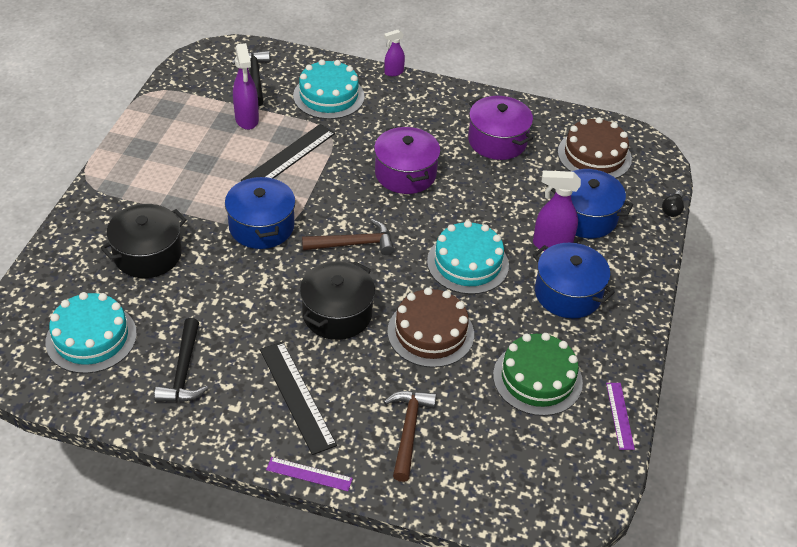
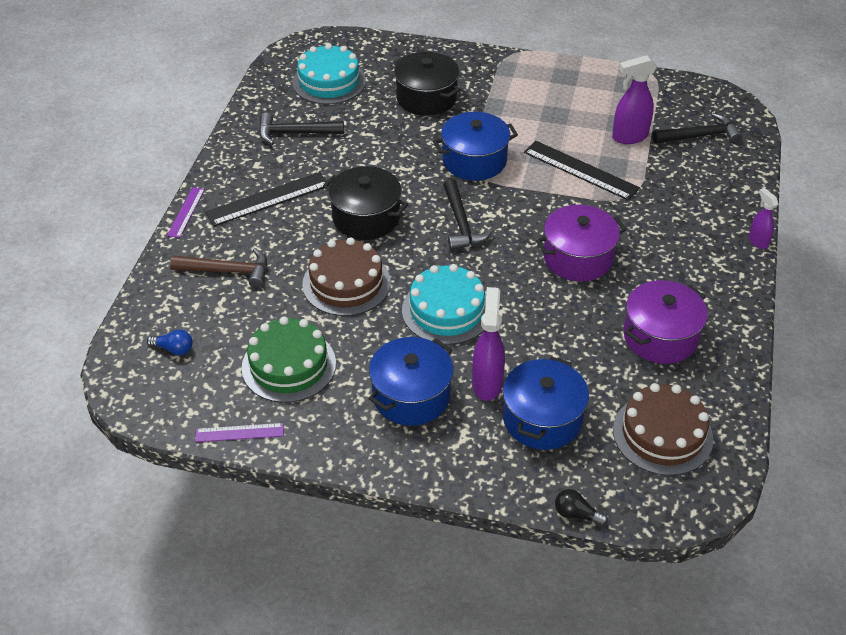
camera: 90 degrees right, 0 degrees up
(328, 96) = (691, 191): turquoise cake -> none
(354, 244) = (461, 224): brown hammer -> black hammer
(519, 474) = (174, 349): none -> blue light bulb

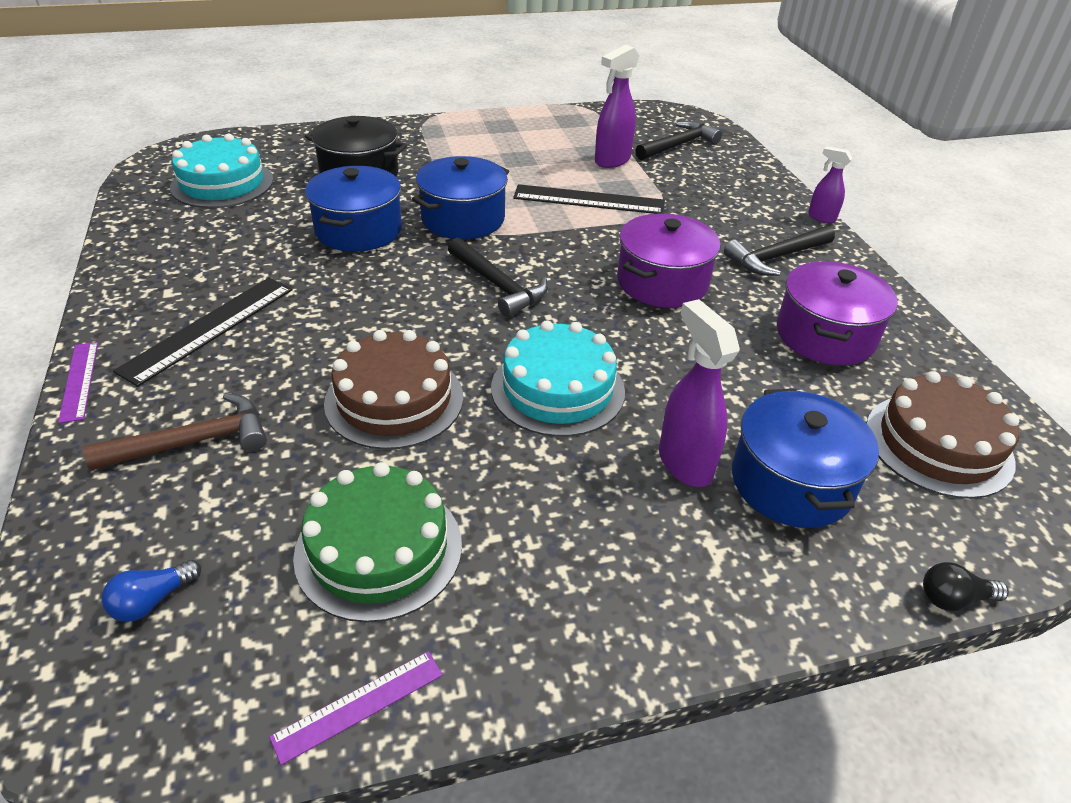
camera: 30 degrees left, 5 degrees down
(174, 349) = (152, 600): blue light bulb -> blue light bulb turned 150 degrees clockwise
(294, 133) = (205, 244): black hammer -> black hammer (776, 258)
(366, 217) = (368, 312): black pot -> none
(411, 395) = (598, 521): blue pot -> blue pot (358, 230)

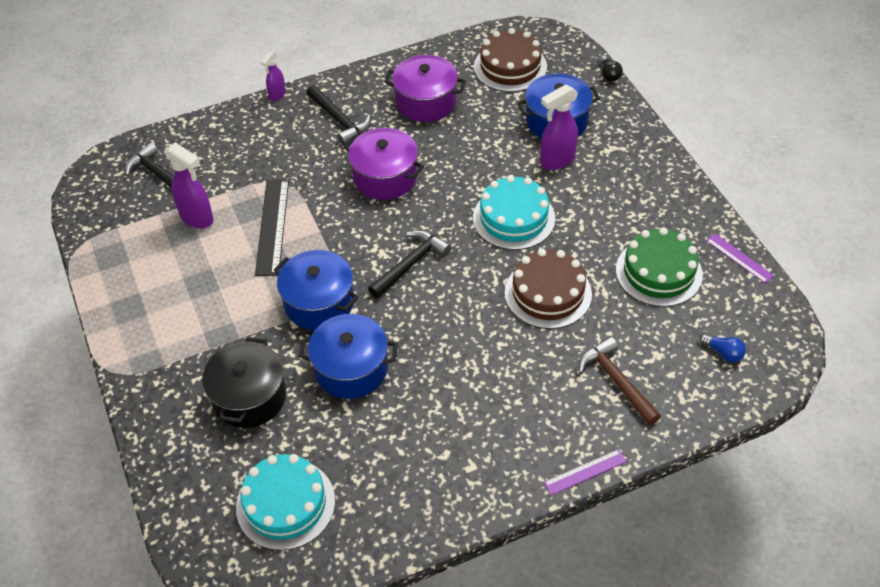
camera: 95 degrees left, 10 degrees up
(209, 328) = (507, 419): black ruler -> none

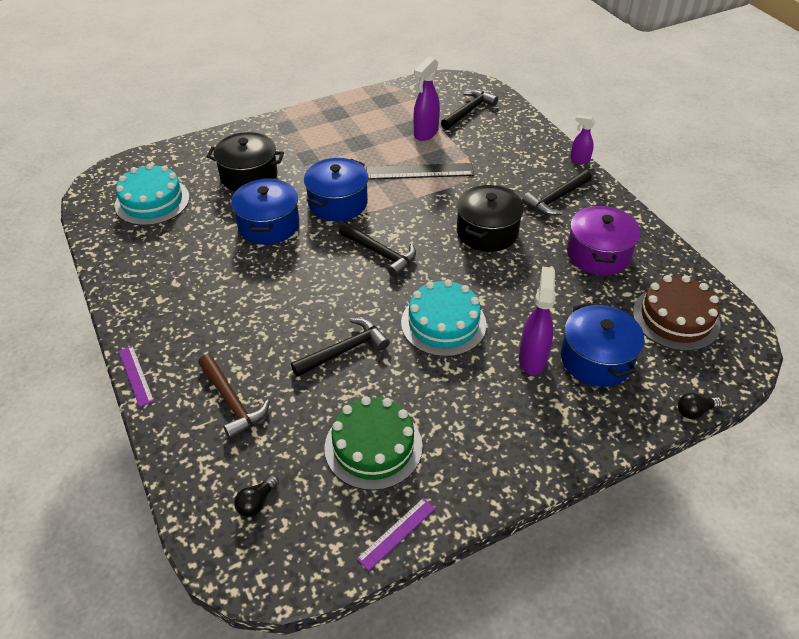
camera: 85 degrees right, 5 degrees down
(385, 177) = (487, 232): purple pot -> black pot
(548, 293) = (344, 350): brown cake -> black hammer
(557, 161) = (532, 359): purple spray bottle -> purple spray bottle turned 45 degrees clockwise
(616, 381) = (232, 402): brown hammer -> brown hammer turned 90 degrees clockwise
(723, 352) = (257, 502): blue light bulb -> black light bulb

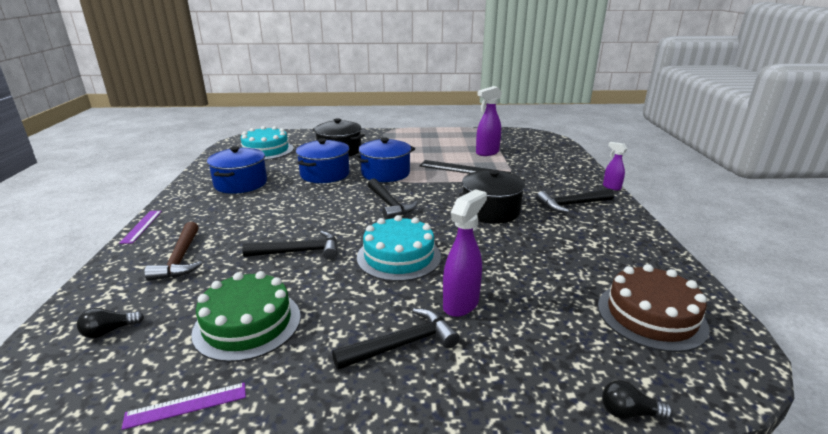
camera: 25 degrees right, 20 degrees down
(469, 111) = (532, 148): black hammer -> black hammer (403, 344)
(596, 359) = (531, 324): blue pot -> blue pot (241, 183)
(598, 254) = (589, 247): purple pot -> none

